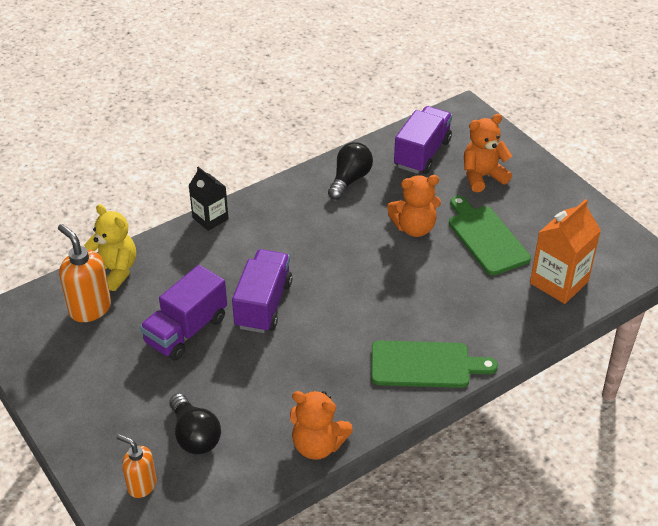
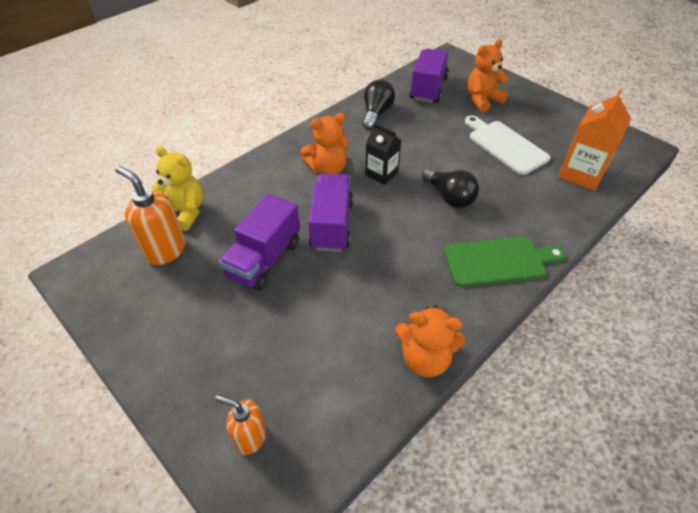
camera: 10 degrees left, 5 degrees up
(194, 435) = (296, 368): black light bulb -> black light bulb (449, 197)
(210, 218) = (265, 157): black carton -> black carton (381, 174)
(414, 228) = (443, 144): orange teddy bear -> orange teddy bear (328, 169)
(486, 237) = (505, 145): green cutting board -> white cutting board

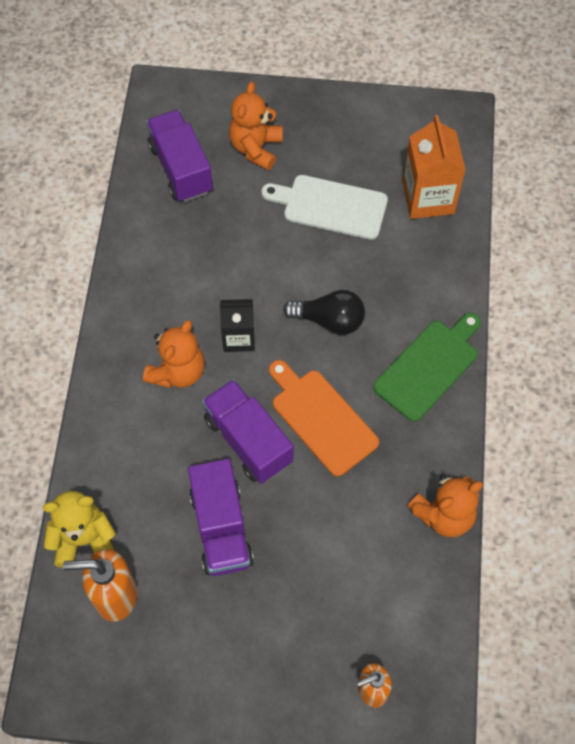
camera: 40 degrees left, 15 degrees up
(376, 113) = (157, 251): black light bulb -> none
(391, 243) = (321, 418): none -> orange cutting board

